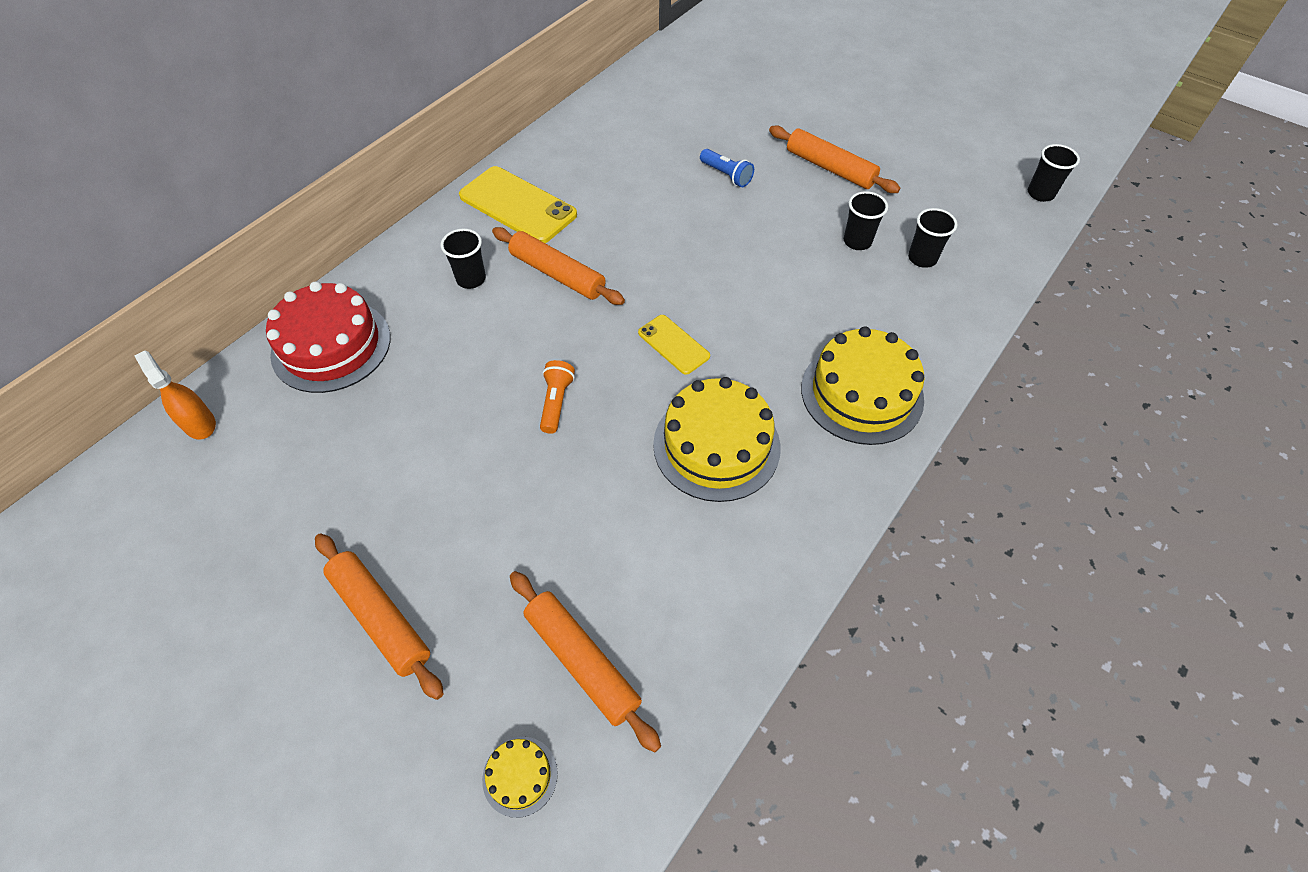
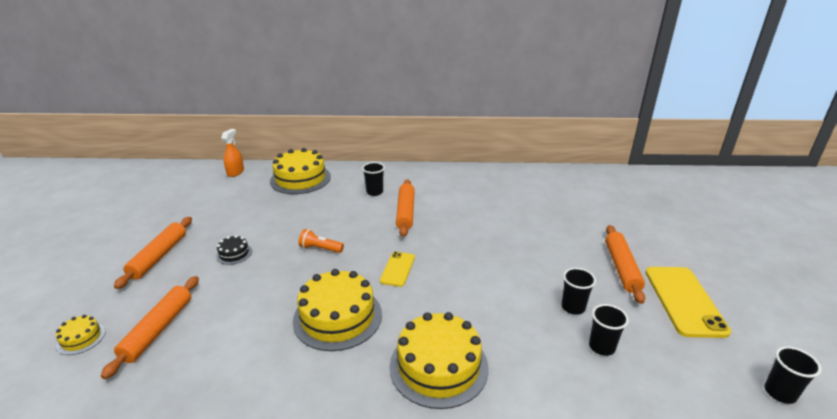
camera: 55 degrees right, 25 degrees down
(331, 345) = (300, 179): red cake -> yellow cake
(471, 510) = (234, 253): none -> black cake
(517, 205) = (437, 182): yellow phone -> yellow phone (684, 301)
(556, 402) = (320, 249): orange flashlight -> orange flashlight turned 135 degrees counterclockwise
(726, 175) = (551, 232): blue flashlight -> none

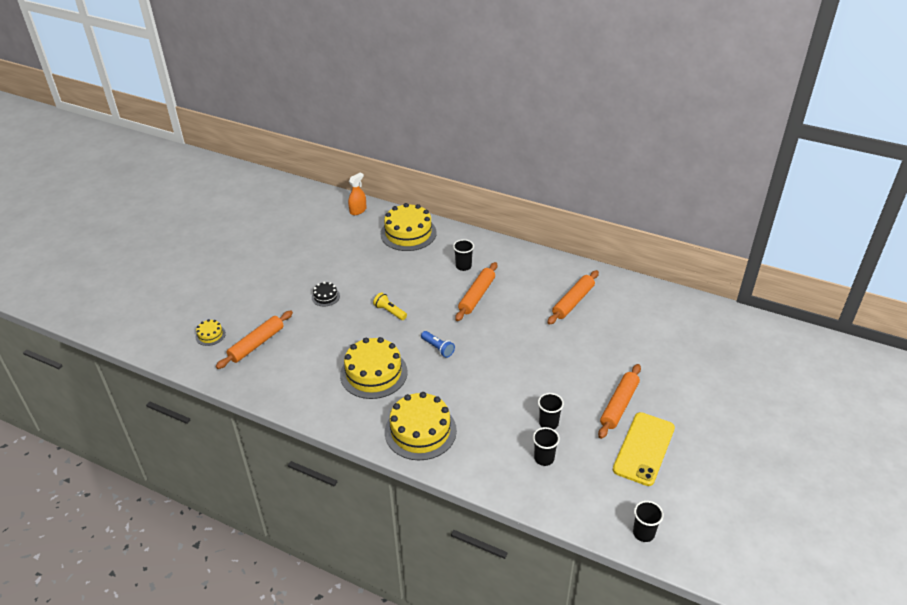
camera: 25 degrees right, 10 degrees up
(159, 256) = (273, 283): orange rolling pin -> orange rolling pin (573, 302)
(320, 249) = (390, 311): orange flashlight -> yellow flashlight
(398, 269) = (438, 348): yellow phone -> blue flashlight

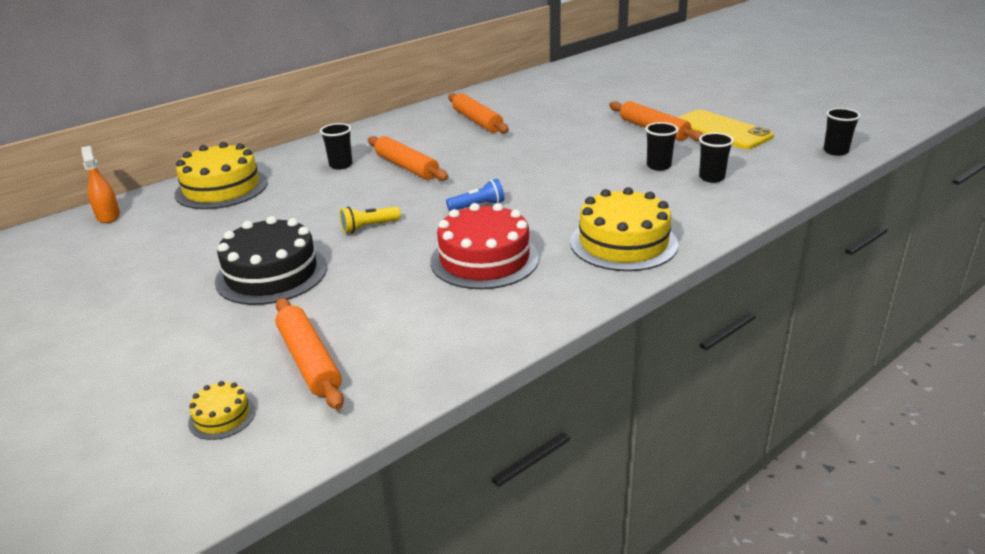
camera: 65 degrees left, 10 degrees down
(325, 296) = (271, 274): black cake -> black cake, size x2.17
(374, 373) = (484, 259): yellow cake -> red cake

